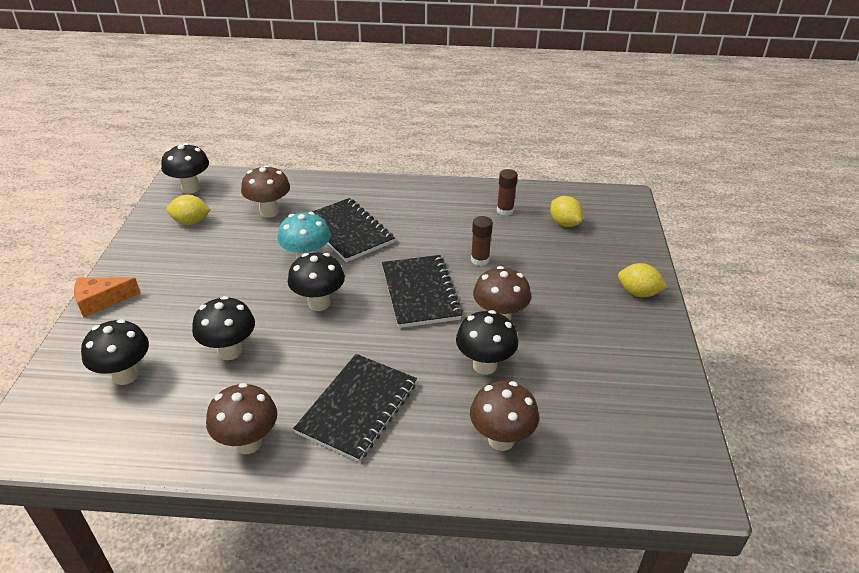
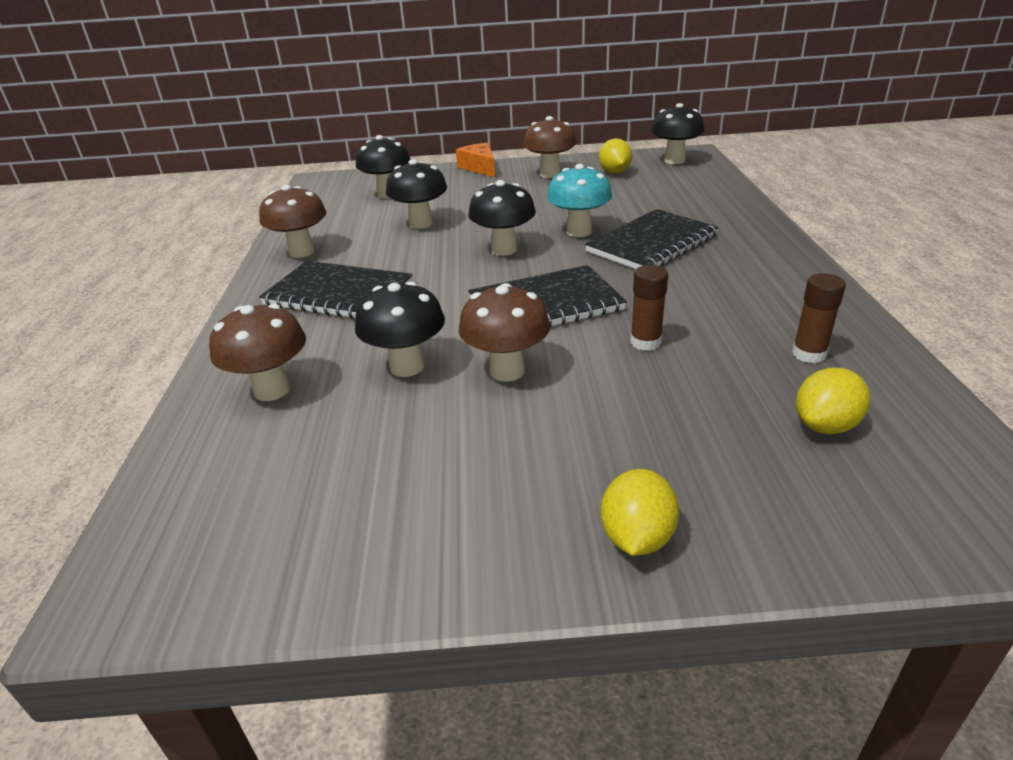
camera: 85 degrees right, 5 degrees down
(269, 212) = (660, 199): brown mushroom -> brown mushroom (550, 174)

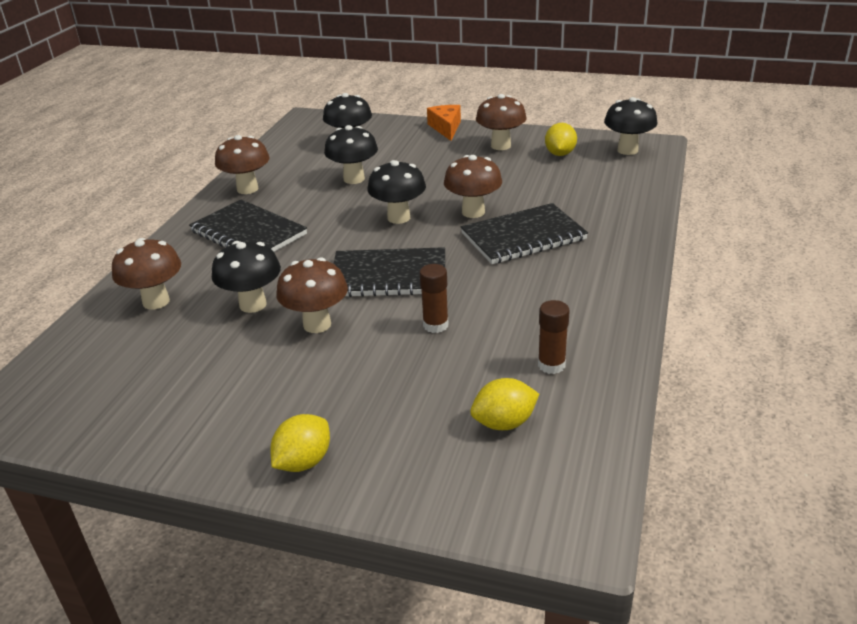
camera: 20 degrees right, 0 degrees up
(579, 231) = (473, 212): turquoise mushroom -> brown mushroom

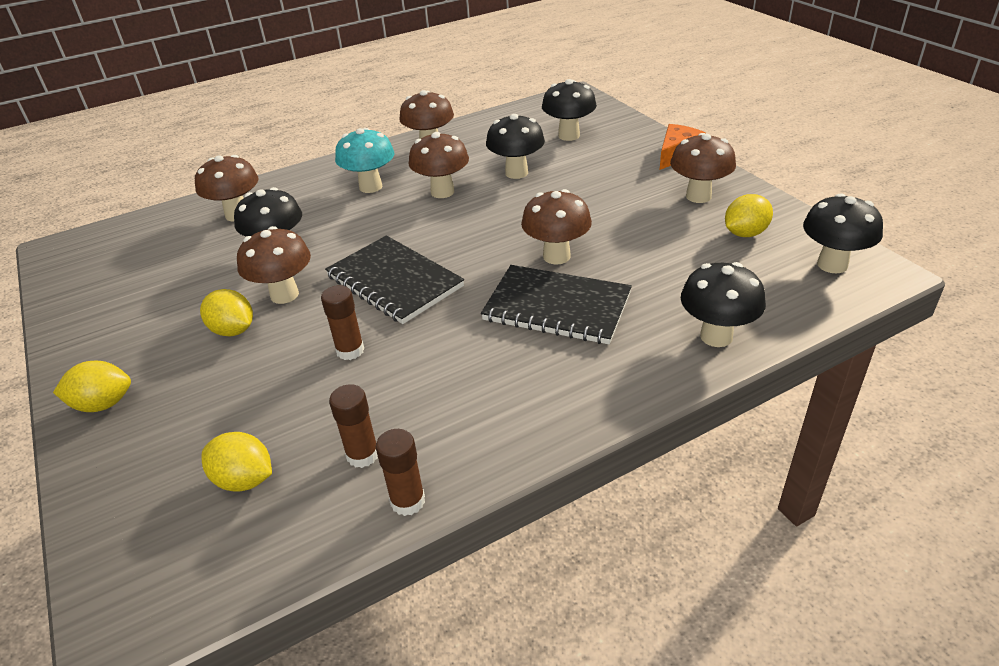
camera: 45 degrees right, 5 degrees up
(248, 233) = (370, 187): black notebook -> turquoise mushroom
(318, 212) = (442, 192): none -> brown mushroom
(319, 364) = (233, 330): none -> yellow lemon
(398, 218) = (489, 229): black mushroom -> black mushroom (716, 336)
(618, 366) = (408, 501): none -> brown glue stick

